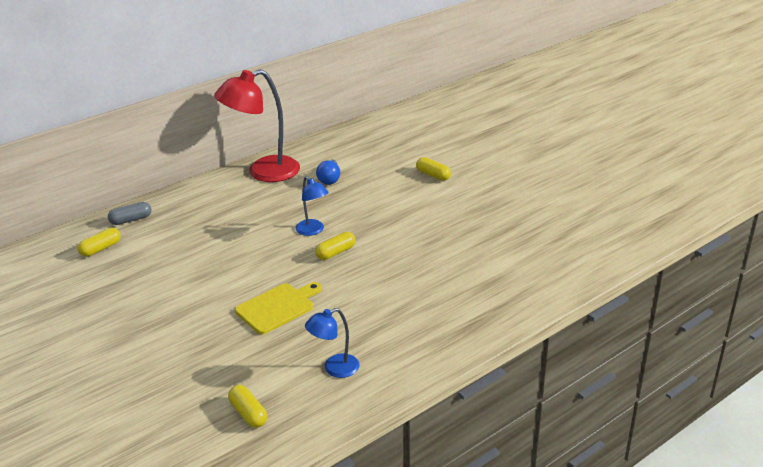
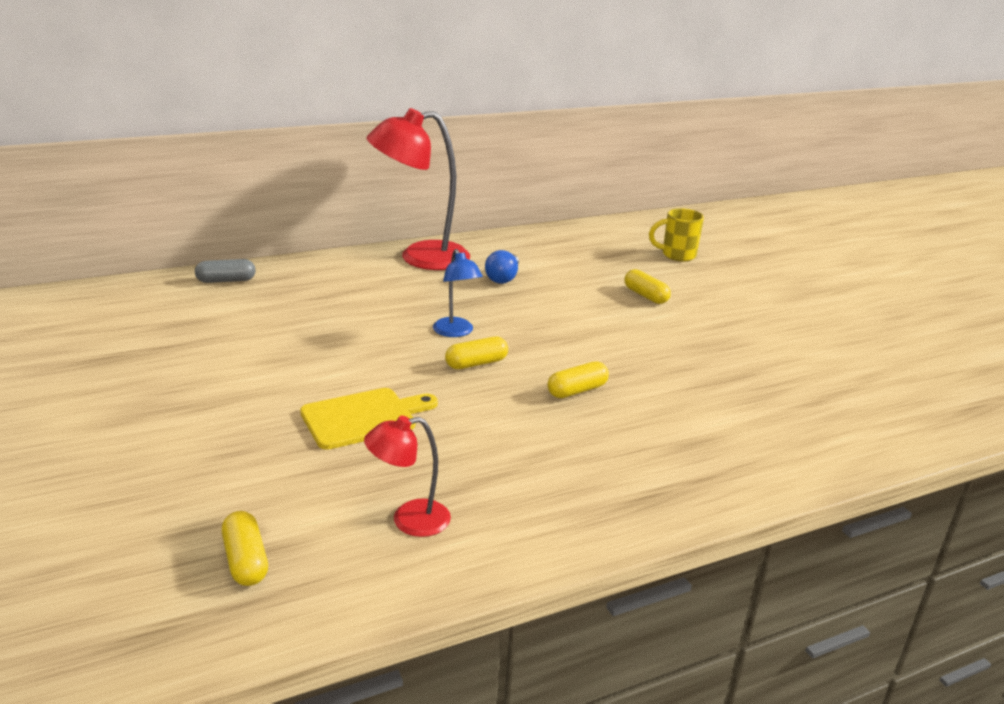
camera: 10 degrees right, 5 degrees down
(101, 249) = (169, 305): yellow capsule -> yellow capsule (577, 390)
(334, 369) = (409, 520): blue lamp -> red lamp
(446, 135) = (677, 255): none -> yellow mug

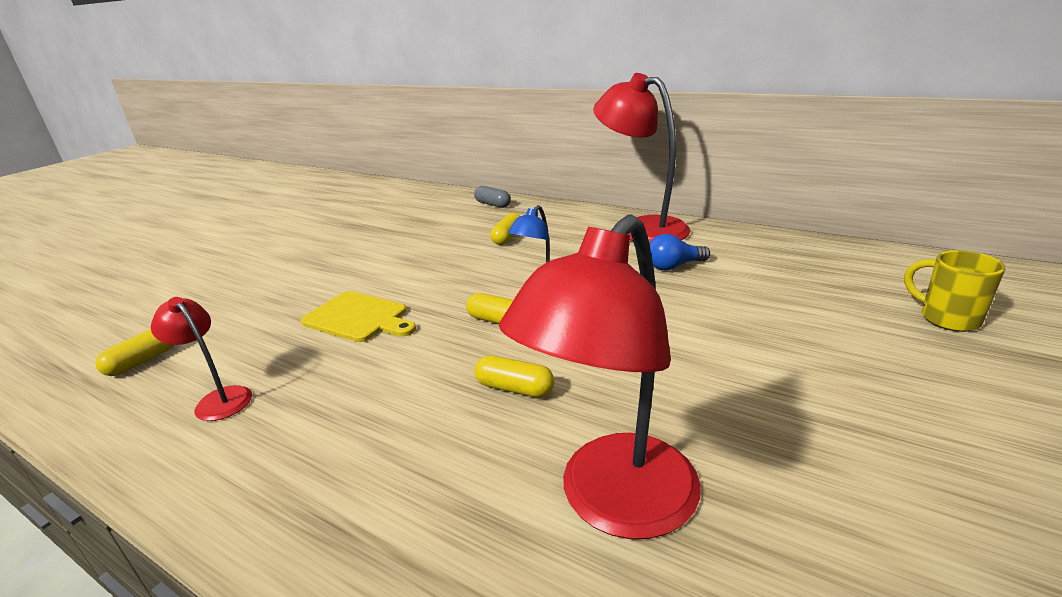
camera: 60 degrees right, 0 degrees up
(645, 296) = (795, 342): yellow capsule -> yellow capsule (507, 237)
(718, 404) = (613, 504): none -> red lamp

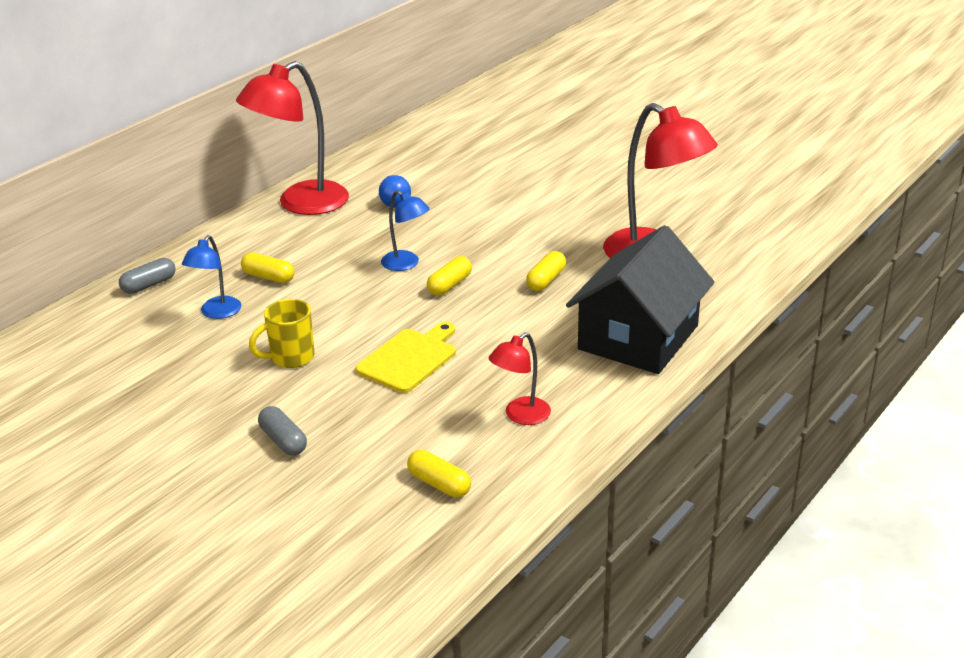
camera: 85 degrees left, 5 degrees up
(262, 282) = (283, 441): none -> grey capsule
(350, 496) = (638, 337): none -> black house
(452, 230) = (217, 313): none -> blue lamp
(947, 318) = (517, 131): yellow mug -> yellow mug (290, 358)

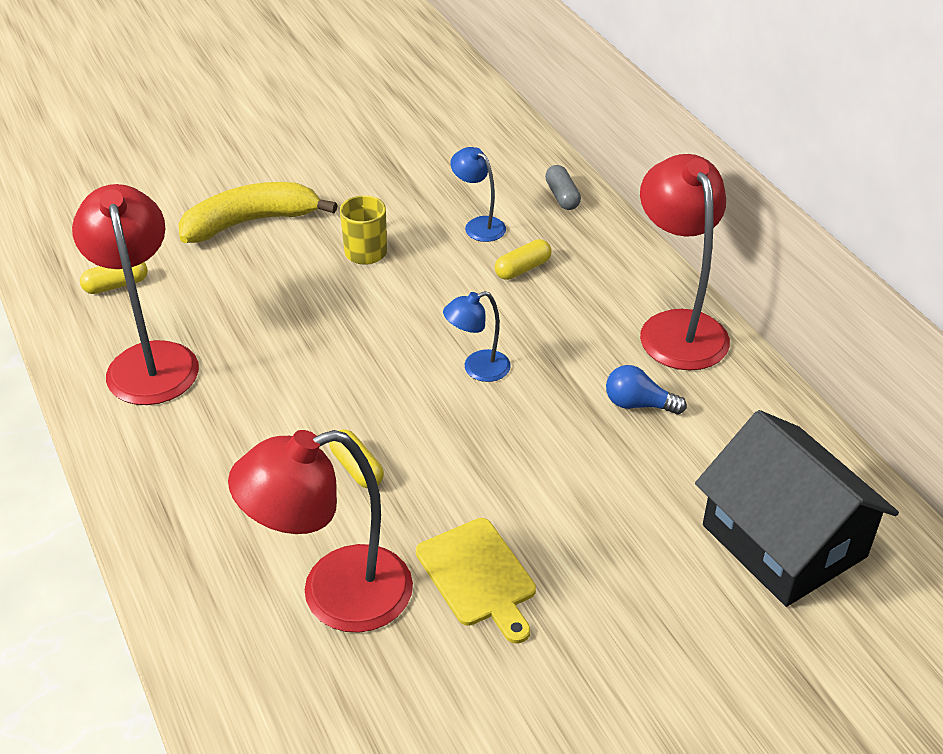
camera: 115 degrees right, 10 degrees up
(283, 441) = (251, 222): grey capsule -> yellow banana
(409, 359) = (300, 319): yellow cutting board -> yellow cutting board (478, 576)
(449, 285) = (408, 388): yellow capsule -> none
(520, 416) = (150, 359): red lamp -> red lamp, size x1.97
(638, 337) = (186, 496): black house -> black house (784, 541)

